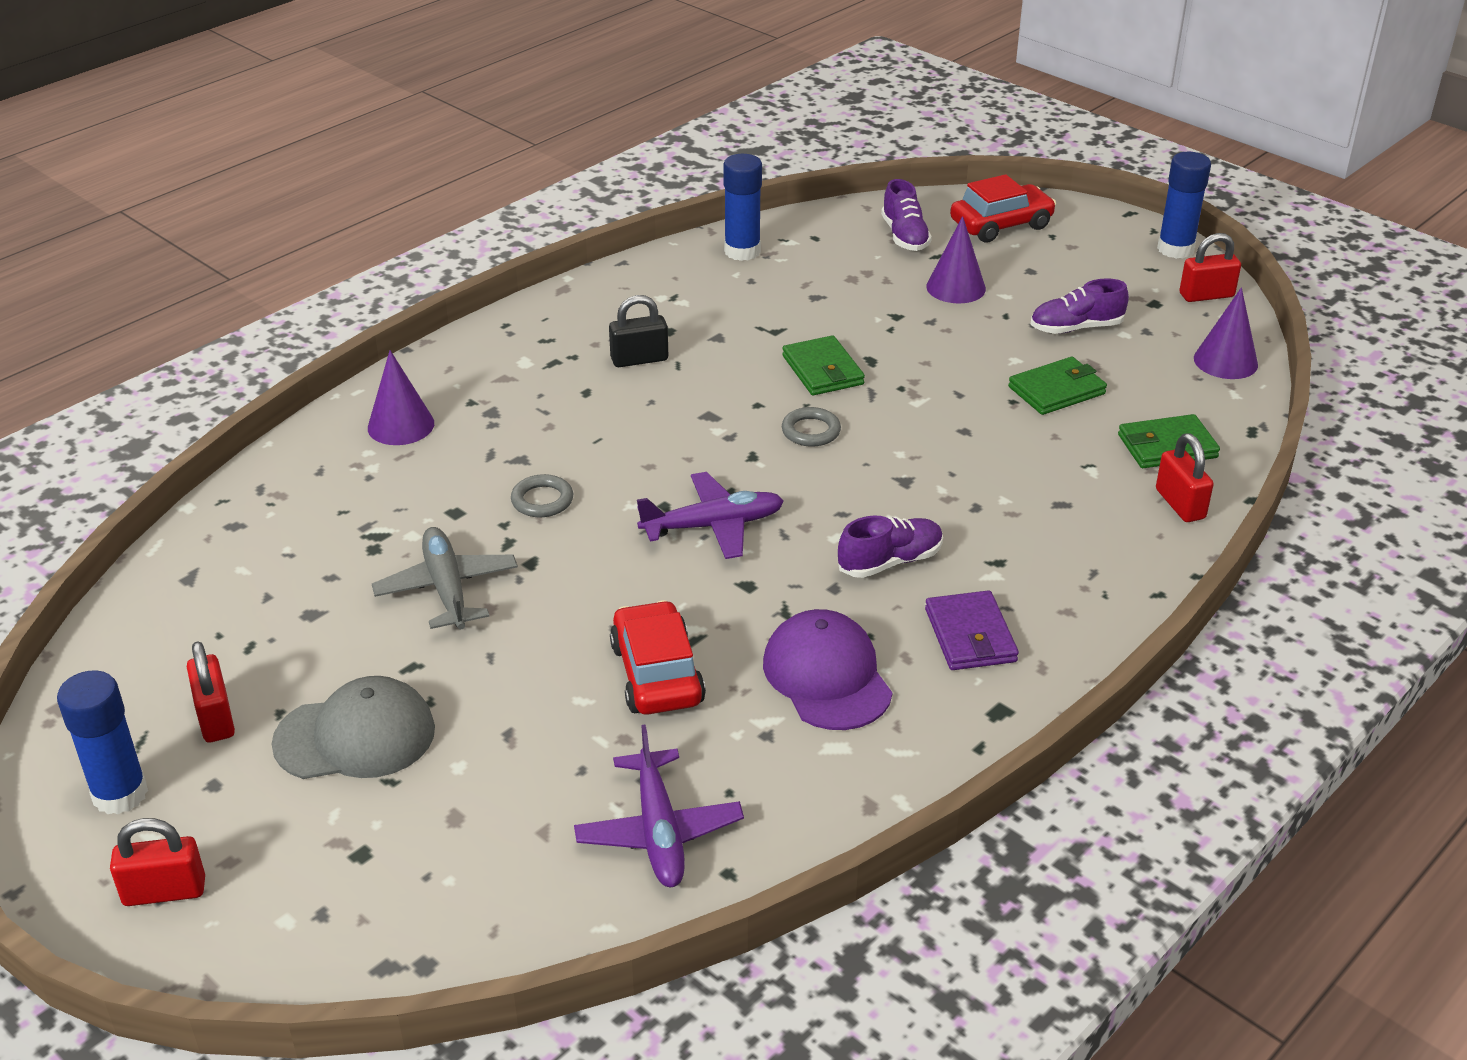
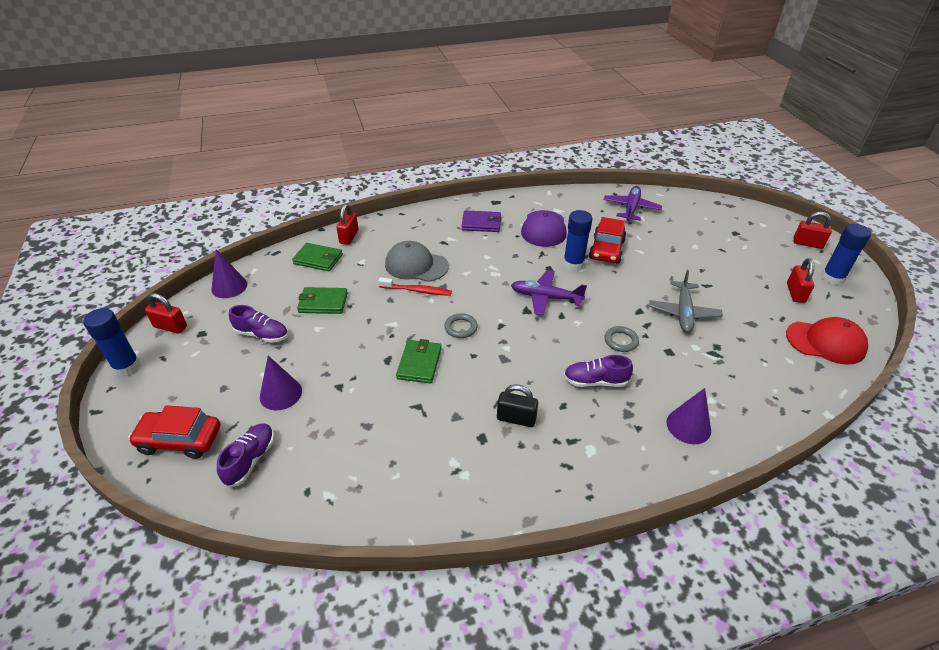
camera: 150 degrees left, 5 degrees up
(168, 625) = (826, 342): none -> red cap
(355, 736) = (734, 267): grey cap -> grey cap (416, 265)
(742, 251) = (370, 501): blue glue stick -> blue glue stick (573, 264)
(890, 562) = (484, 256): purple shoe -> purple shoe (595, 381)
(939, 458) = (417, 290): none -> red toothbrush
(970, 635) = (481, 223): purple wallet -> purple wallet turned 75 degrees clockwise

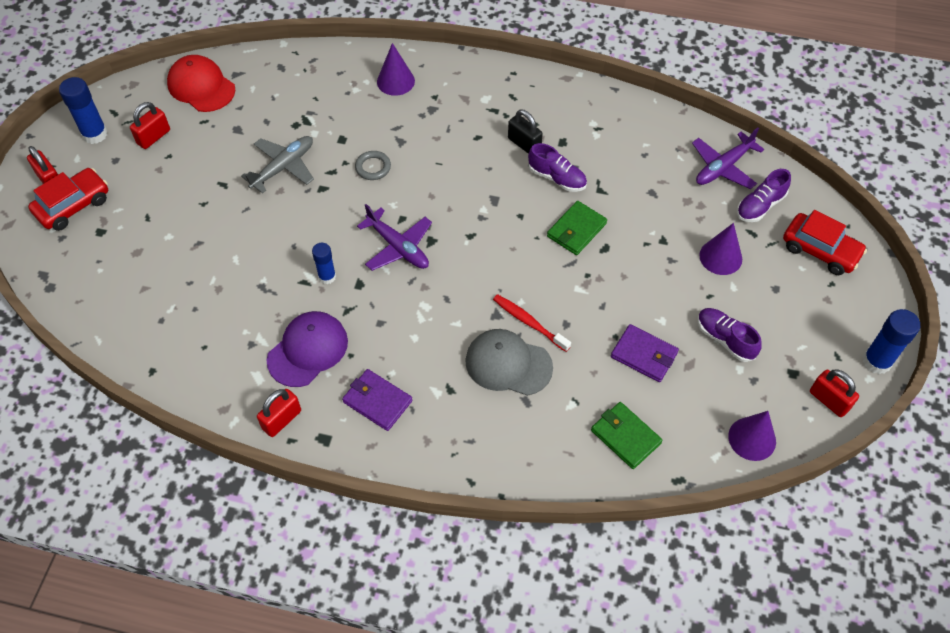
camera: 150 degrees left, 15 degrees up
(323, 303) = (644, 355): green wallet -> purple wallet
(349, 237) = (568, 464): red padlock -> red padlock (282, 420)
(416, 265) = (508, 364): grey cap -> grey cap turned 150 degrees clockwise
(461, 328) = (512, 251): grey ring -> none
(573, 264) = (327, 277): blue glue stick -> blue glue stick, size x0.64
(595, 381) = (432, 143): purple shoe -> purple shoe (557, 178)
(606, 250) = (269, 279): red car -> red car (73, 205)
(631, 208) = (164, 331): purple plane -> purple plane (723, 167)

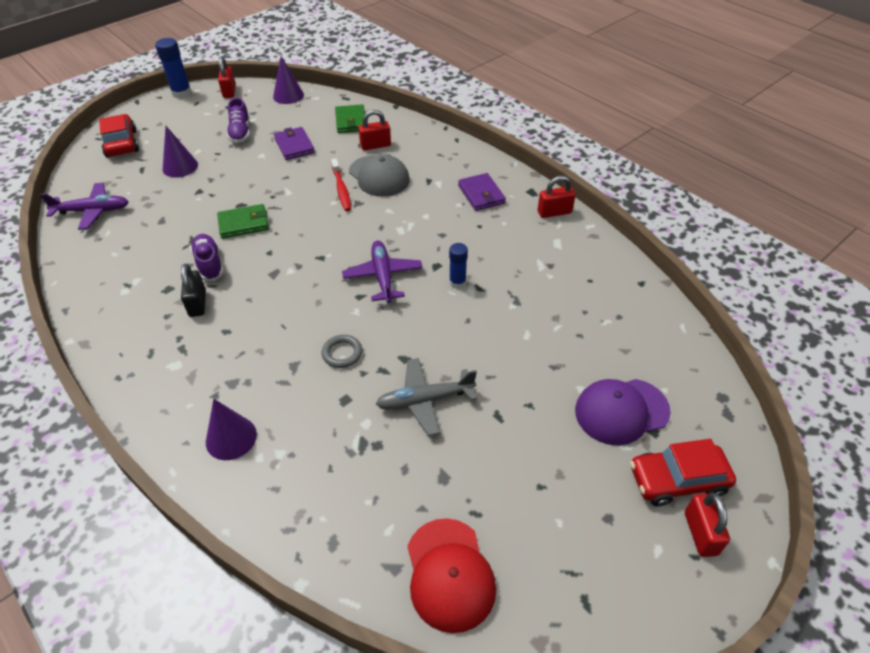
camera: 145 degrees left, 10 degrees down
(95, 134) = (623, 577): blue glue stick -> none
(153, 137) = (547, 525): red padlock -> red padlock (375, 145)
(308, 350) = (508, 242): purple cap -> purple cap (621, 411)
(760, 206) = (112, 179): purple shoe -> none

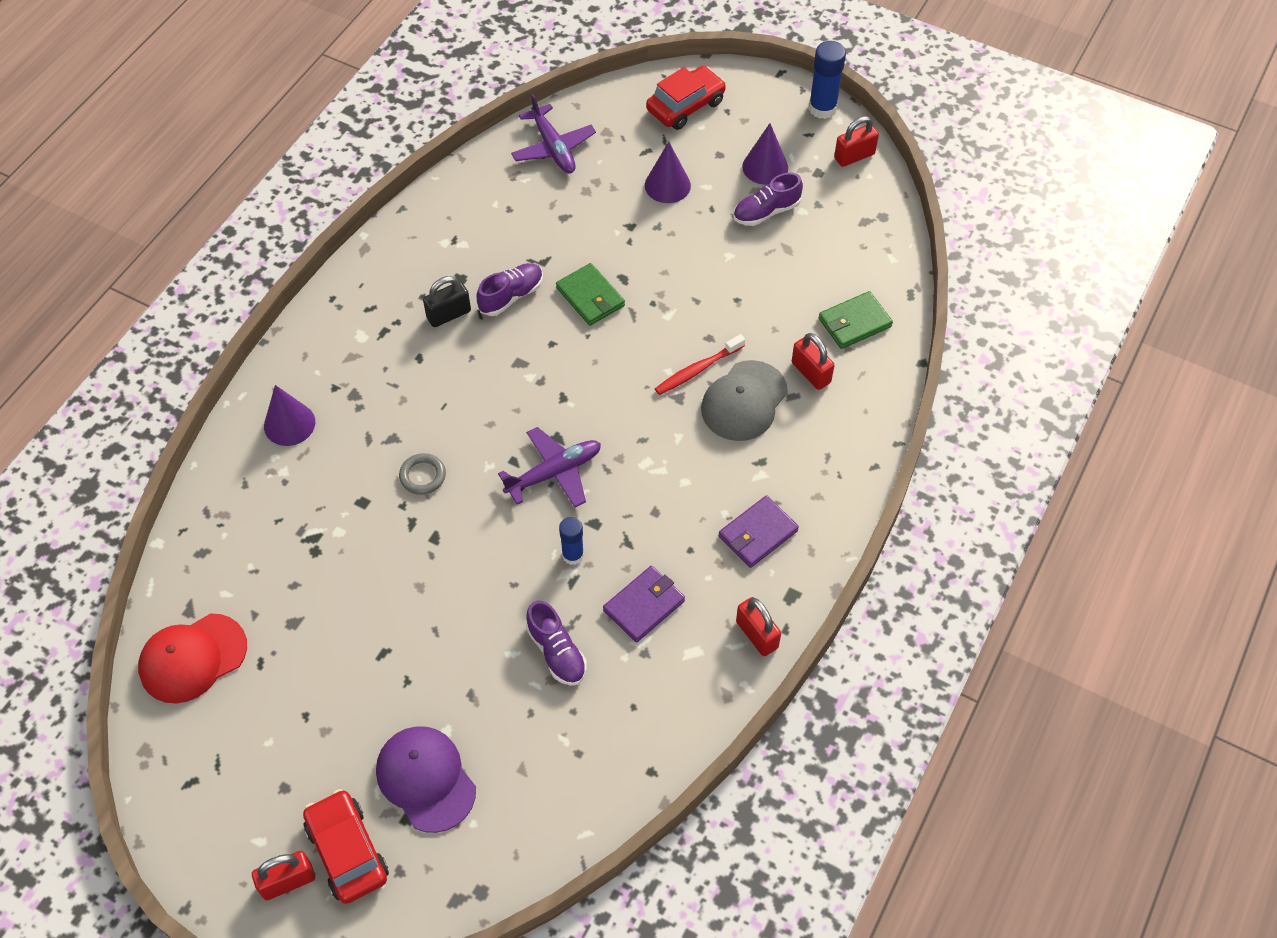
camera: 70 degrees right, 10 degrees up
(288, 95) = (880, 225): purple cone -> purple cone (765, 167)
(294, 146) = (766, 282): purple wallet -> purple wallet (644, 605)
(425, 400) = (382, 576): grey plane -> none
(534, 309) = (556, 652): none -> purple shoe

